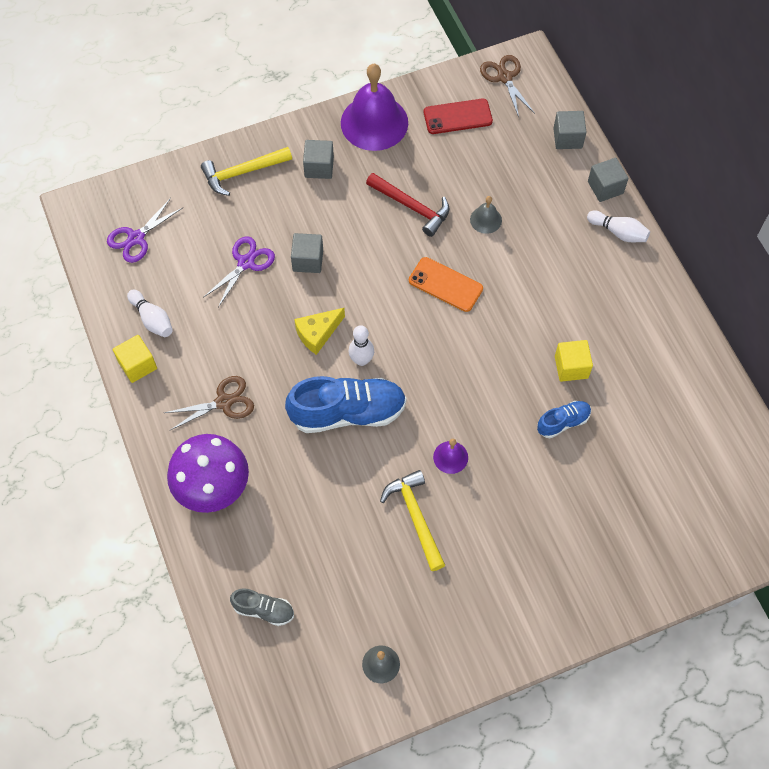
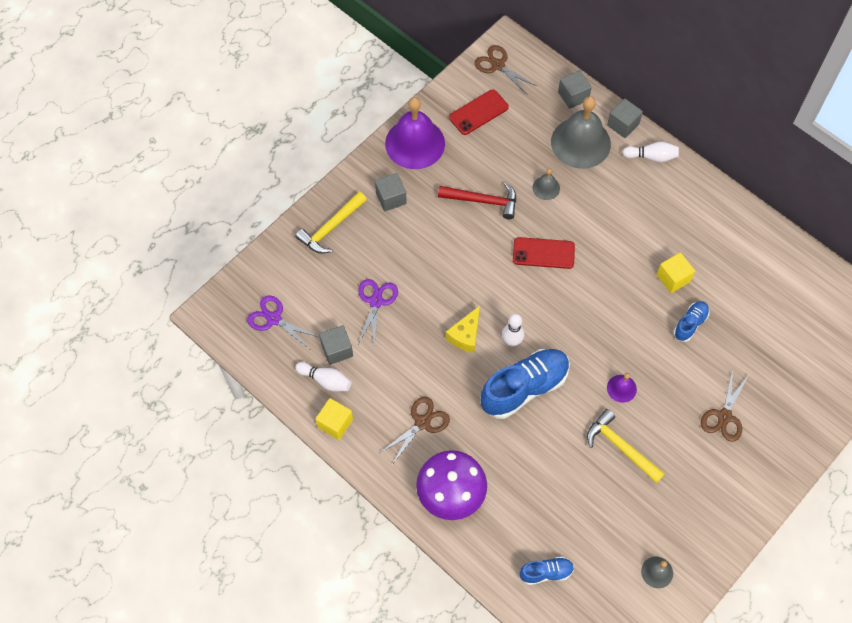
camera: 25 degrees left, 0 degrees up
(136, 238) = (273, 319): purple scissors -> purple scissors turned 105 degrees clockwise
(264, 610) = (546, 572): grey shoe -> blue shoe
(308, 260) = (424, 279): grey cube -> grey cube (337, 350)
(445, 284) = (543, 253): orange phone -> red phone
(546, 535) = (724, 416): none -> brown scissors
(549, 188) = (580, 142): none -> grey bell

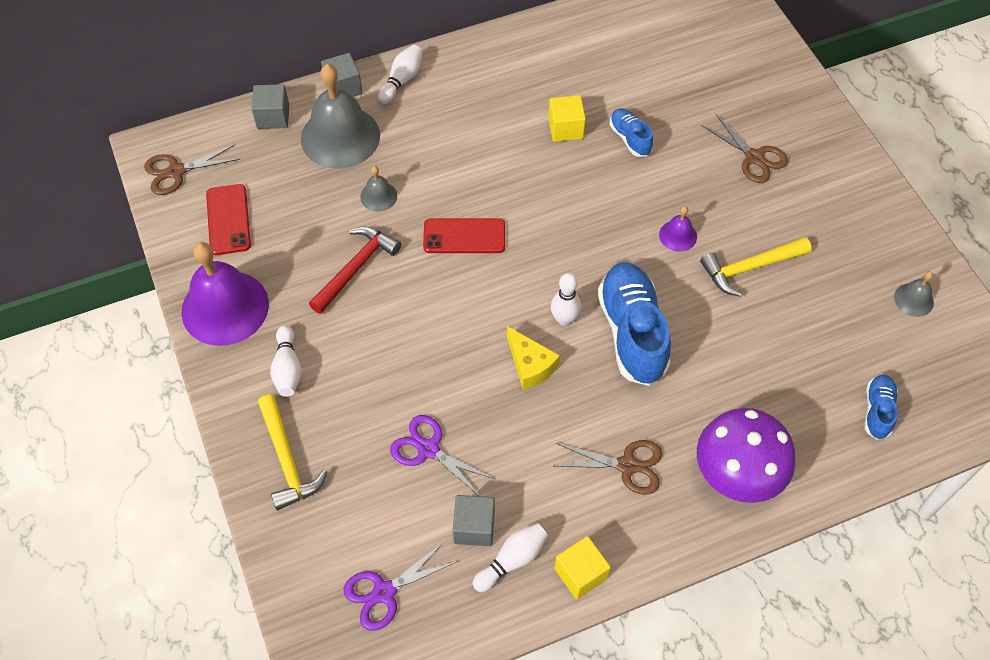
camera: 65 degrees left, 5 degrees down
(391, 198) = (287, 369): grey cube -> white bowling pin
(422, 422) = (627, 465): brown scissors -> brown scissors turned 120 degrees clockwise
(543, 253) = (464, 236): red phone -> red phone turned 60 degrees clockwise

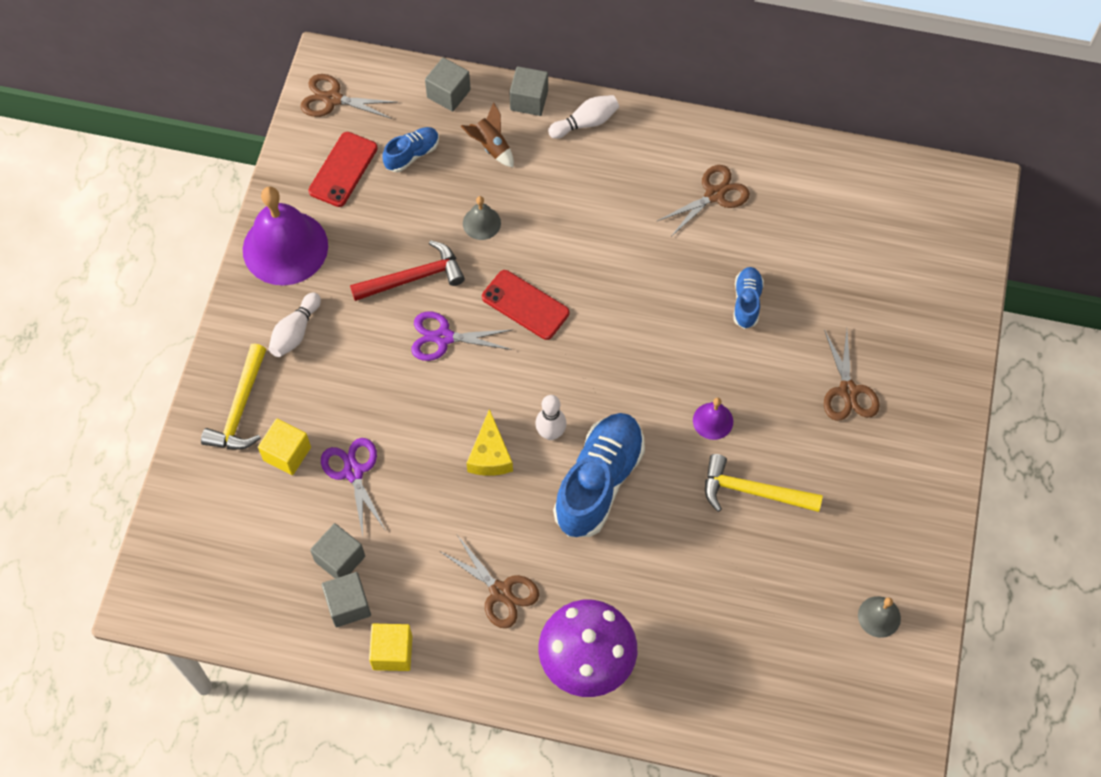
camera: 35 degrees right, 5 degrees up
(340, 137) = (491, 147): grey bell -> brown rocket
(384, 592) = (234, 563): purple scissors -> purple scissors (443, 337)
(512, 560) = (348, 605): white bowling pin -> grey cube
(542, 78) = (714, 195): none -> brown scissors
(565, 128) = (695, 257): yellow cube -> yellow cube (287, 453)
(877, 411) = (754, 690): blue shoe -> blue shoe (412, 154)

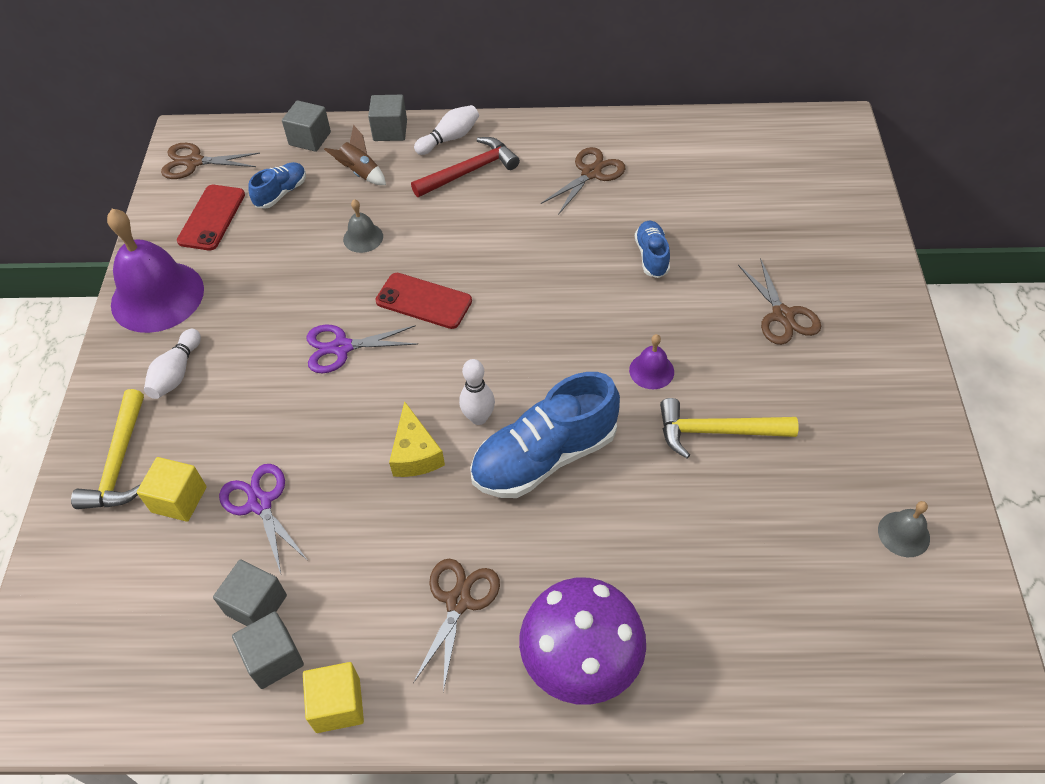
camera: 10 degrees left, 10 degrees down
(413, 278) = (299, 298): red hammer -> red hammer (469, 171)
(500, 592) = (458, 601): brown scissors -> brown scissors turned 105 degrees counterclockwise
(599, 482) = (544, 457): blue shoe -> blue shoe turned 135 degrees counterclockwise

